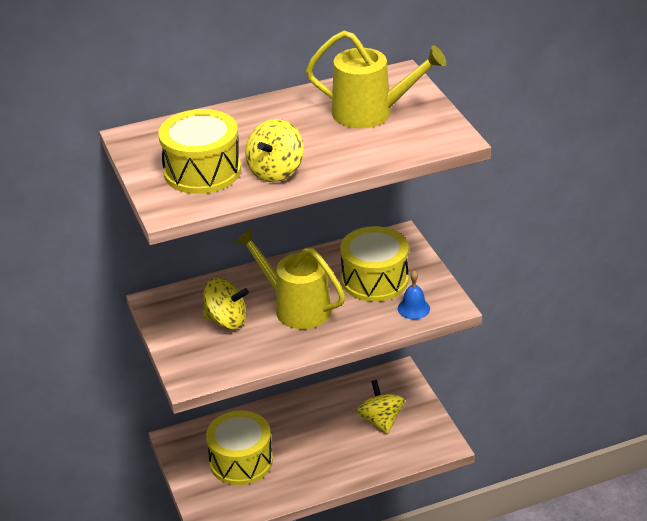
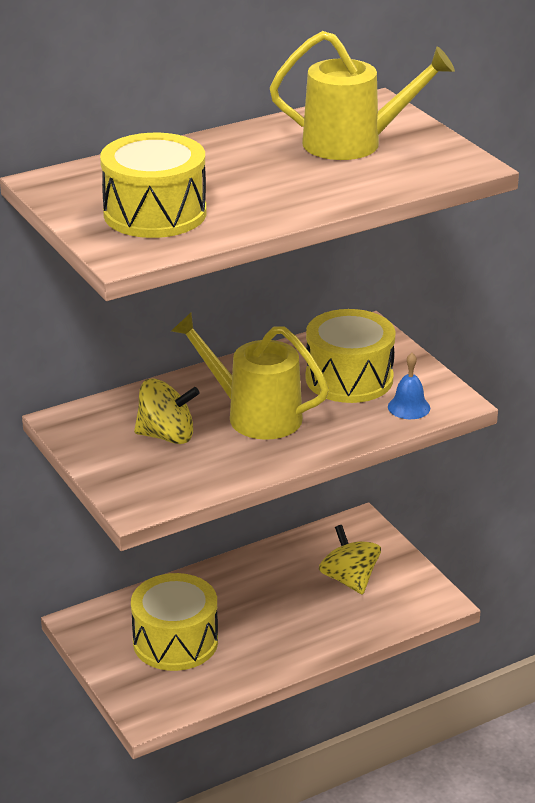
camera: 10 degrees left, 5 degrees down
(276, 171) = (252, 209): yellow spinning top -> none

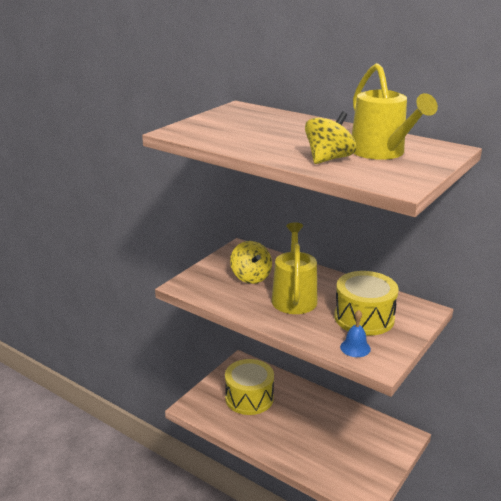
camera: 65 degrees right, 5 degrees down
(155, 213) = (228, 129): yellow drum -> none
(349, 579) = (351, 448): yellow spinning top -> yellow spinning top (328, 159)

